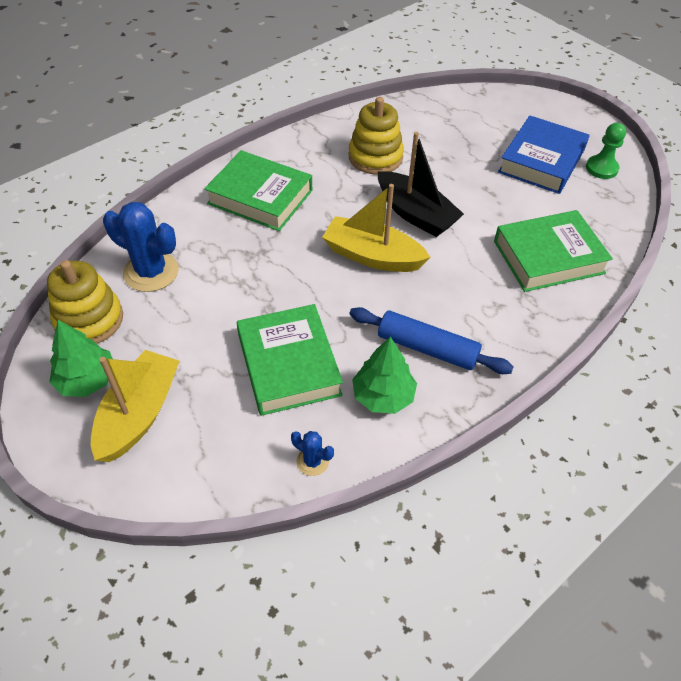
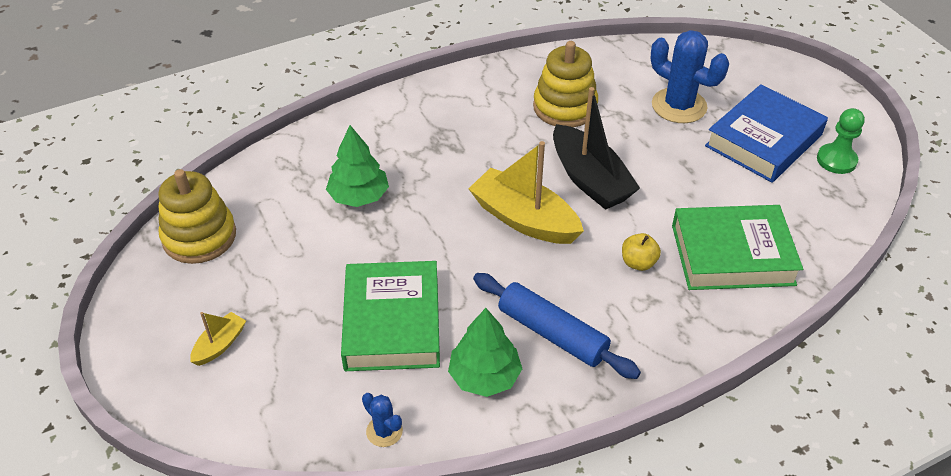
camera: 15 degrees right, 5 degrees down
(87, 380) = (178, 299): green tree -> green tree (359, 196)
(139, 414) = (220, 345): yellow boat -> yellow boat, size x0.49
(151, 272) = (278, 196): blue cactus -> blue cactus (679, 106)
(260, 197) = (420, 133): green book -> none
(477, 276) = (638, 263): none -> yellow apple

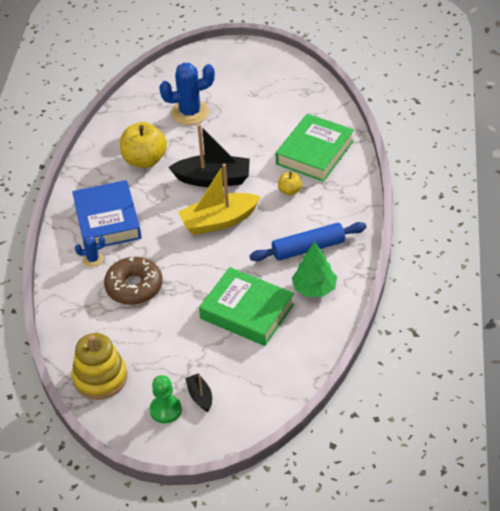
camera: 55 degrees left, 0 degrees up
(220, 345) = (200, 396): yellow boat -> black boat
(359, 196) = (134, 287): green tree -> brown donut
(384, 431) = (317, 344): blue cactus -> blue cactus (93, 259)
(565, 107) = (144, 160): yellow stacking toy -> yellow apple
(764, 140) = (248, 95): blue book -> blue book (107, 220)
(836, 160) = (286, 77): green pawn -> green pawn (165, 410)

